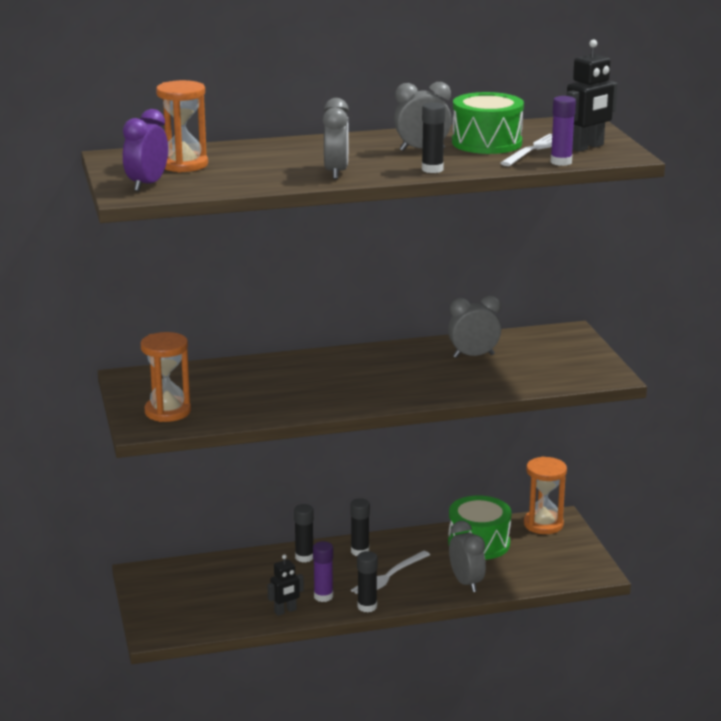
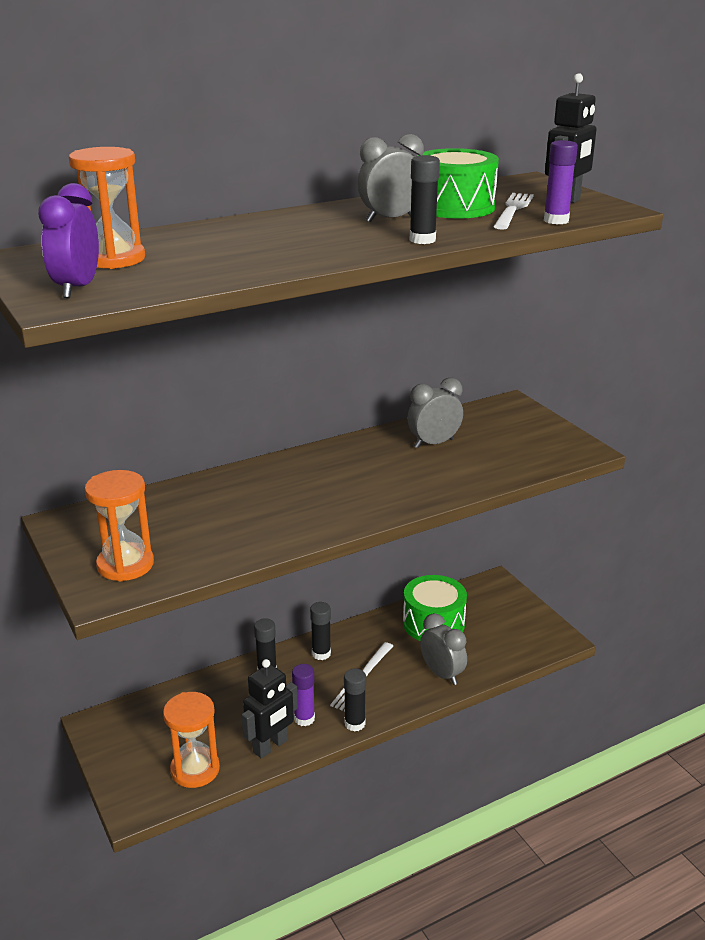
camera: 15 degrees left, 5 degrees up
(285, 611) = (271, 746): black robot -> black robot, size x1.55
(336, 172) = (312, 253): grey clock -> none
(543, 524) = (484, 591): orange hourglass -> orange hourglass (195, 769)

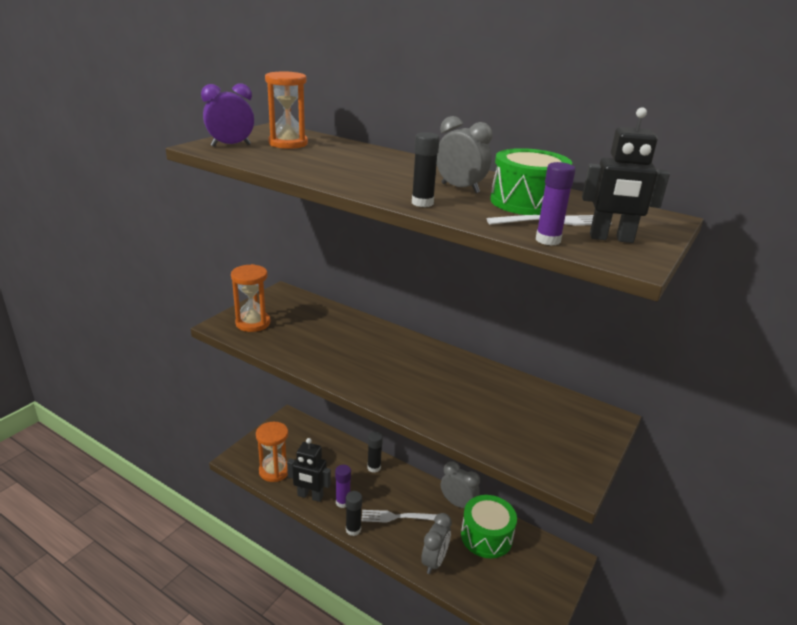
camera: 60 degrees right, 0 degrees up
(321, 653) = (408, 486): black glue stick -> none
(434, 443) = (496, 394): grey clock -> grey clock (457, 503)

